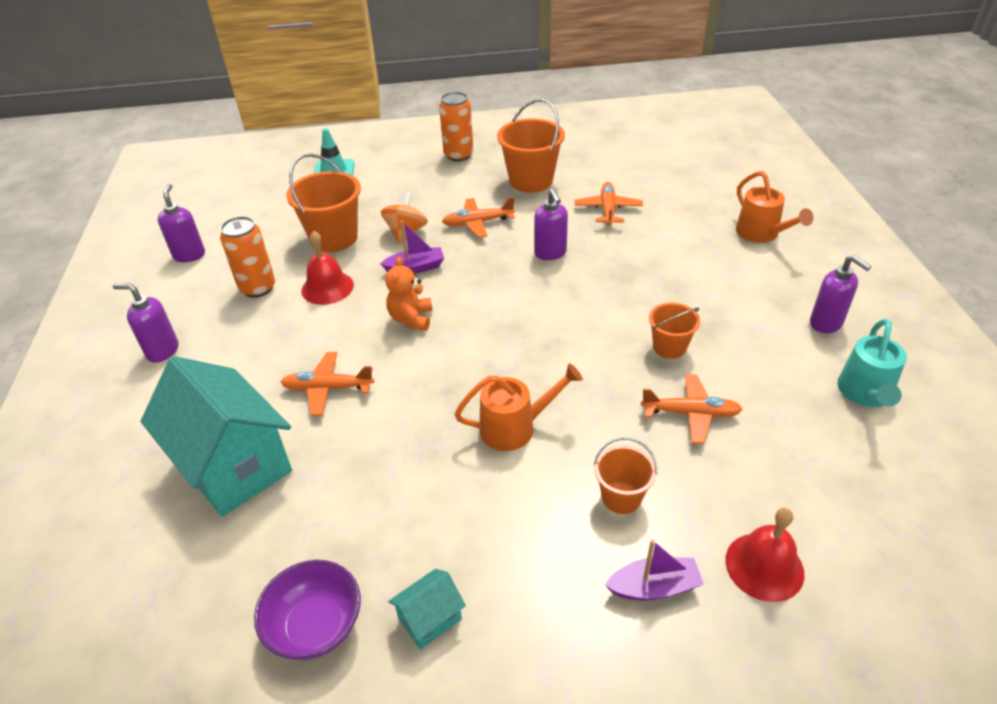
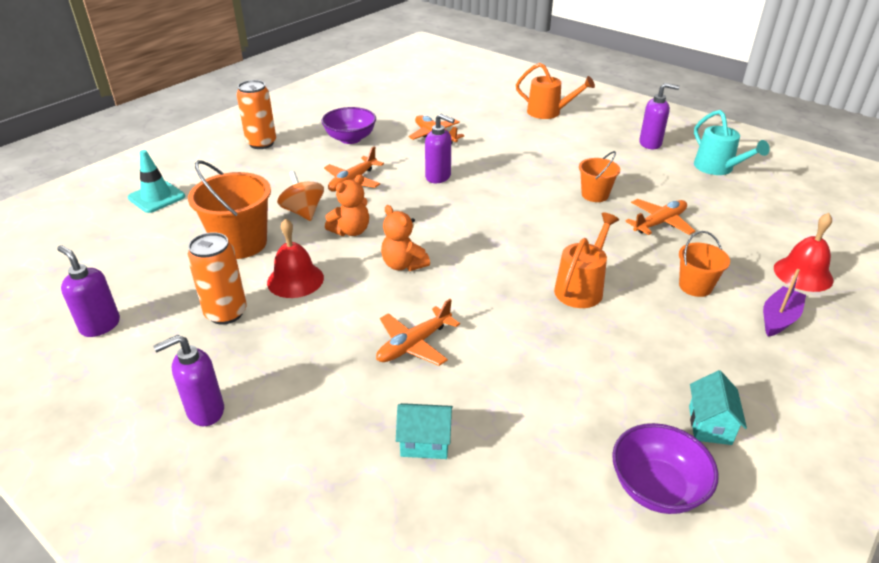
camera: 45 degrees left, 5 degrees down
(234, 465) = (425, 443): turquoise house -> turquoise house, size x0.43
(415, 268) = (351, 231): purple boat -> orange teddy bear
(531, 180) = (350, 139): orange bucket -> purple bowl

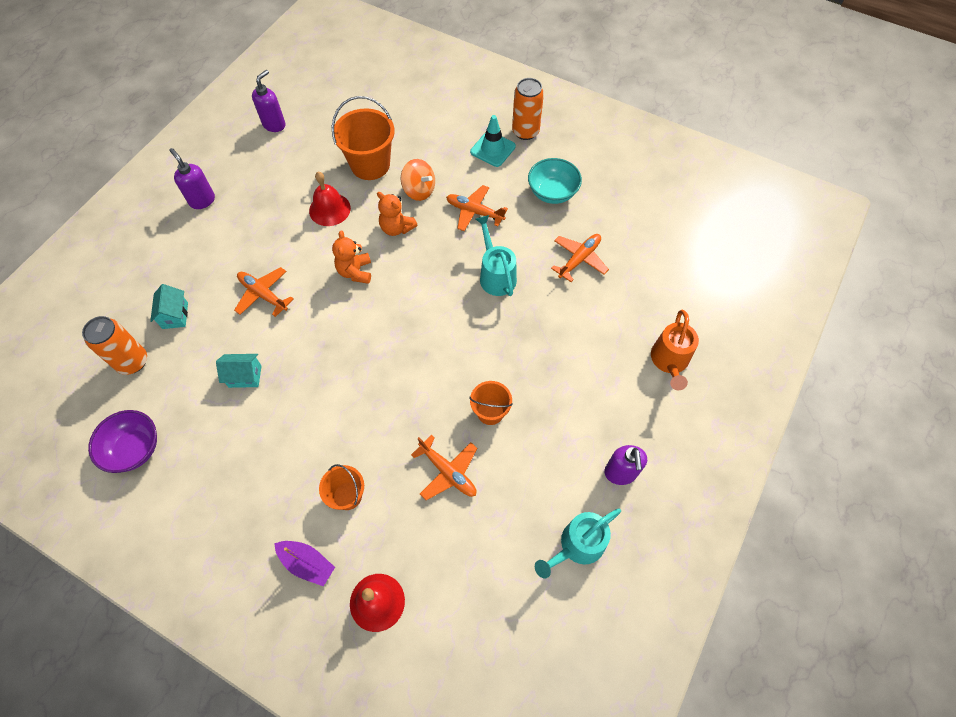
camera: 80 degrees right, 25 degrees up
(156, 197) = (424, 96): turquoise traffic cone -> turquoise traffic cone (492, 149)
(226, 313) = (290, 182): orange can -> orange can (132, 362)
(303, 212) = (419, 190): orange spinning top -> orange spinning top turned 75 degrees clockwise
(350, 139) = (552, 193): purple bowl -> turquoise bowl
(403, 265) = (355, 272): orange teddy bear -> orange teddy bear turned 45 degrees counterclockwise
(438, 177) = (495, 275): purple soap dispenser -> turquoise watering can
(581, 287) = (337, 402): orange watering can -> none
(710, 425) = (186, 488): turquoise house -> turquoise house (245, 376)

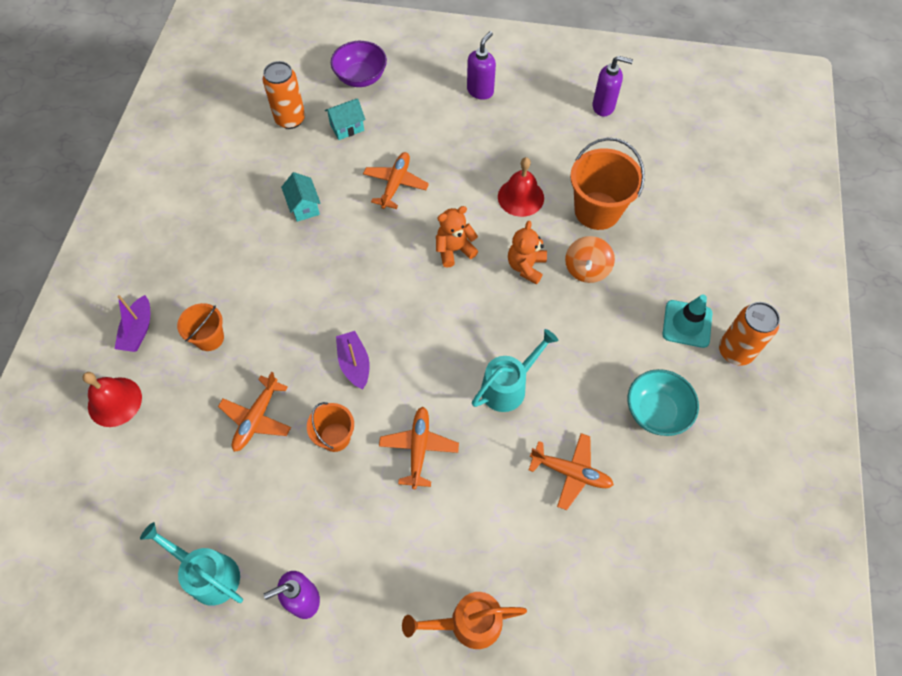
camera: 70 degrees right, 0 degrees up
(134, 449) = (210, 158): purple bowl -> purple bowl (361, 77)
(429, 378) = (354, 364): none -> purple boat
(474, 212) = (584, 335): orange plane -> orange plane (419, 448)

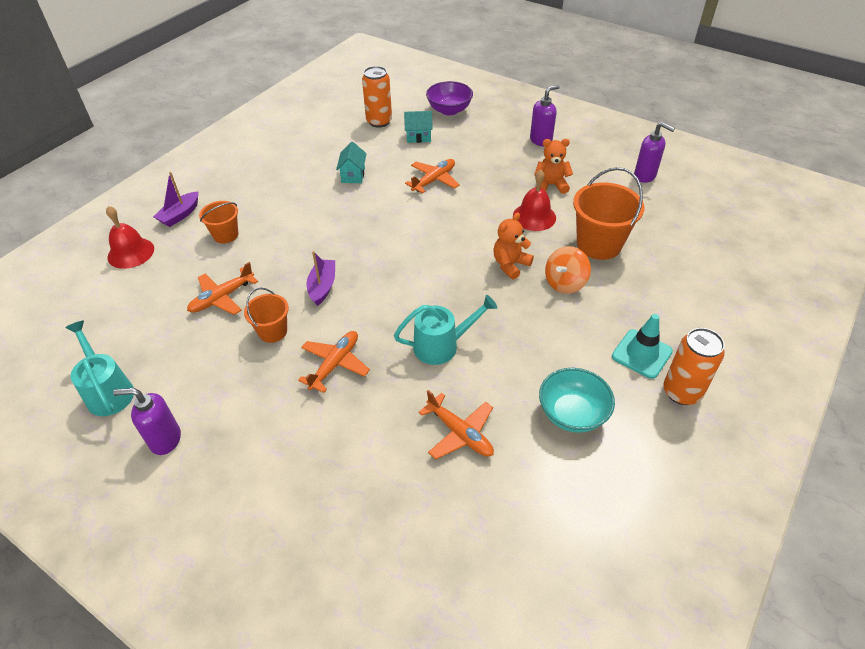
camera: 25 degrees right, 15 degrees down
(454, 250) = (455, 235): orange teddy bear -> orange teddy bear (550, 185)
(468, 623) = (288, 519): orange watering can -> none

